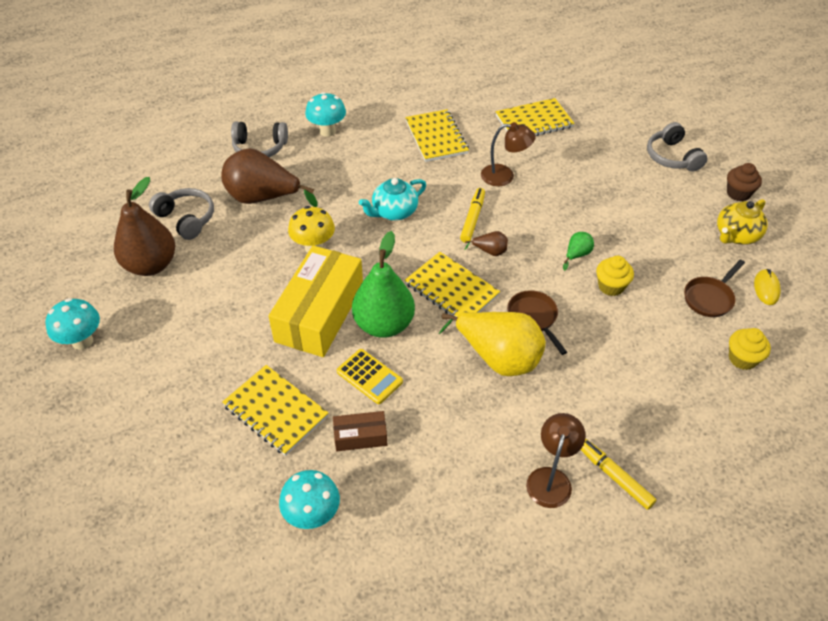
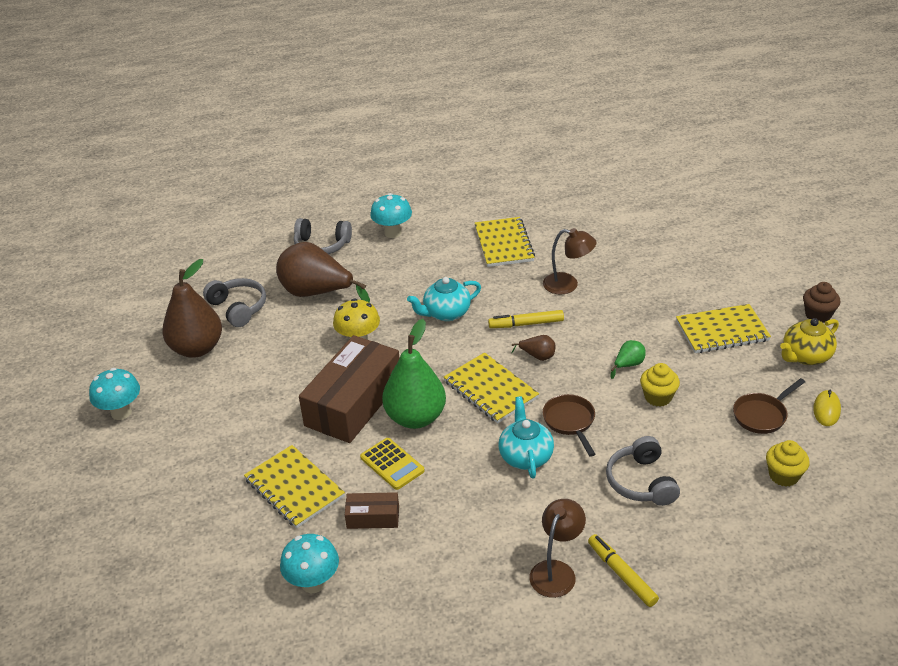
camera: 10 degrees right, 10 degrees down
(319, 313) = (353, 403): yellow box -> brown box
(472, 219) = (526, 324): yellow marker -> yellow marker turned 120 degrees counterclockwise
(498, 357) = (525, 456): yellow pear -> turquoise teapot
(534, 121) = (610, 233): yellow notebook -> yellow notebook (722, 331)
(672, 157) = (753, 275): grey headphones -> grey headphones (641, 482)

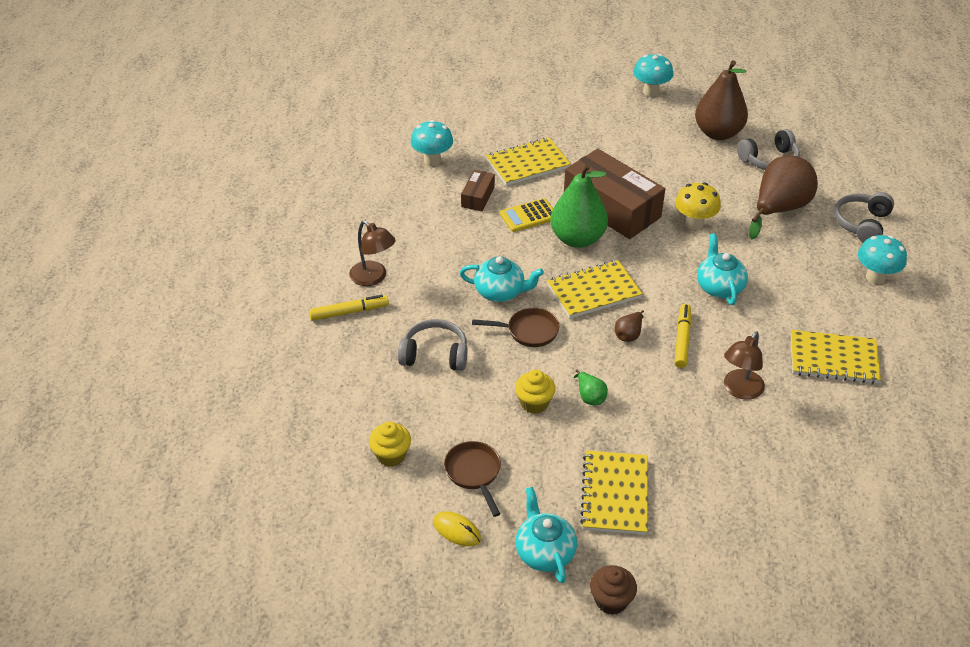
camera: 105 degrees right, 5 degrees up
(805, 356) = (544, 552): yellow teapot -> turquoise teapot

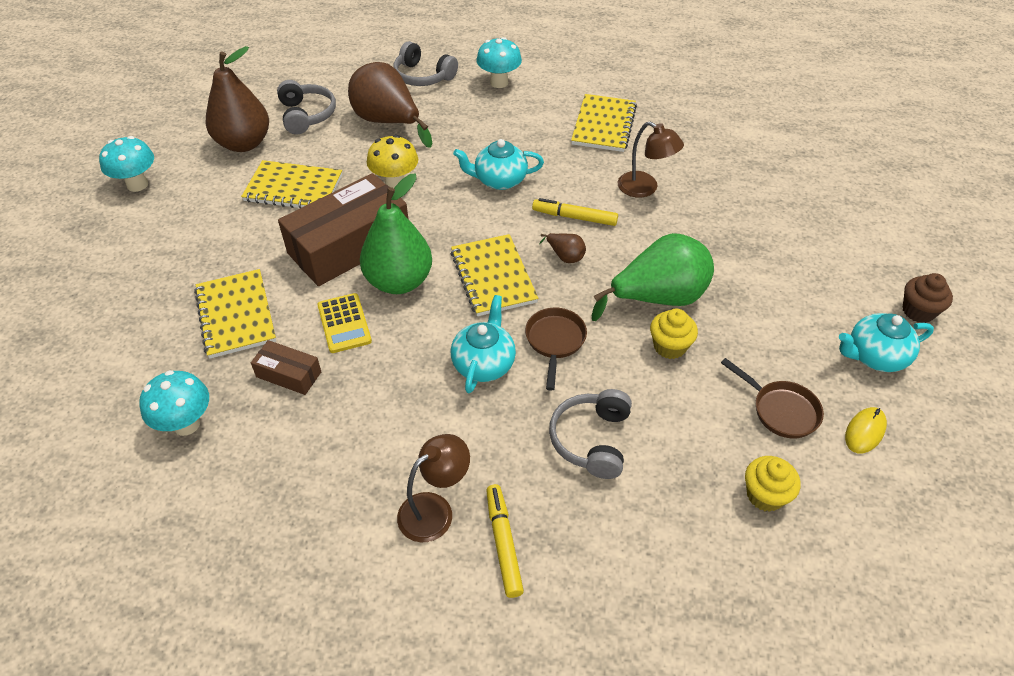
camera: 85 degrees left, 5 degrees up
(474, 473) = (780, 410): brown pan -> brown pan turned 120 degrees counterclockwise
(590, 397) = (658, 298): green pear -> green pear, size x2.30
(614, 494) = (789, 293): yellow notebook -> yellow notebook (293, 188)

